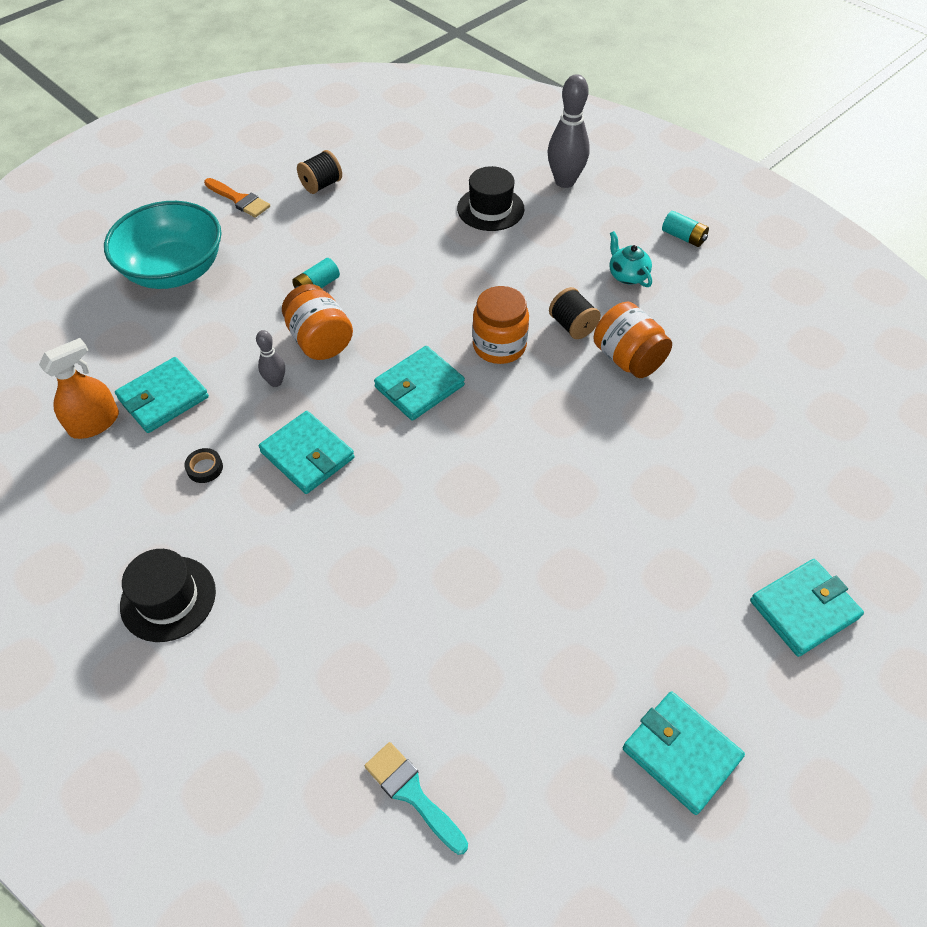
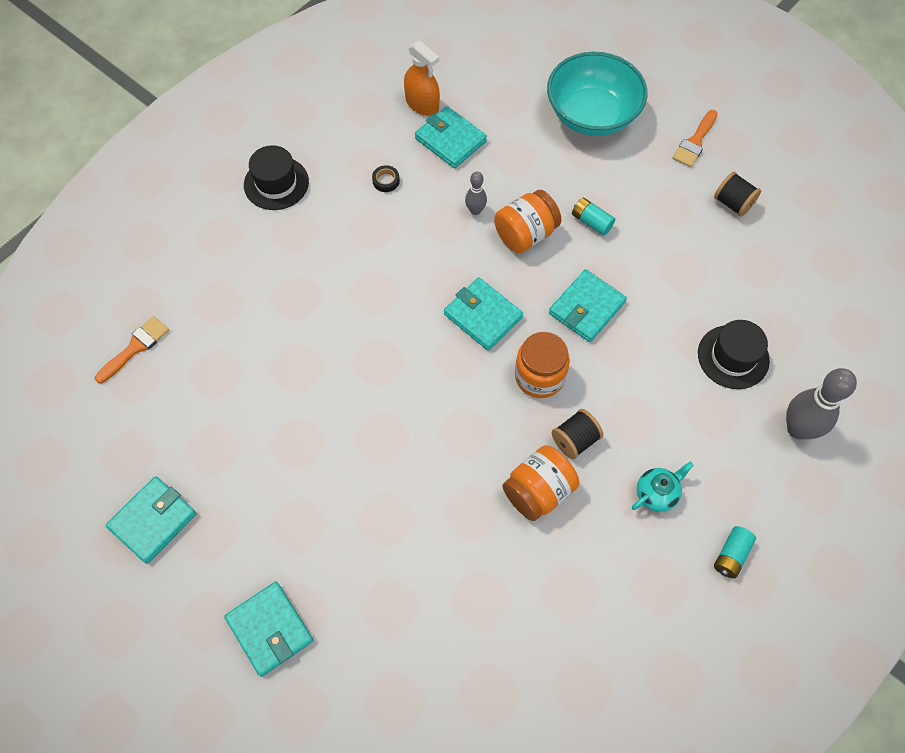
camera: 85 degrees right, 10 degrees up
(307, 455) = (403, 245): turquoise wallet -> turquoise wallet (586, 308)
(412, 793) = (135, 347): turquoise brush -> orange brush

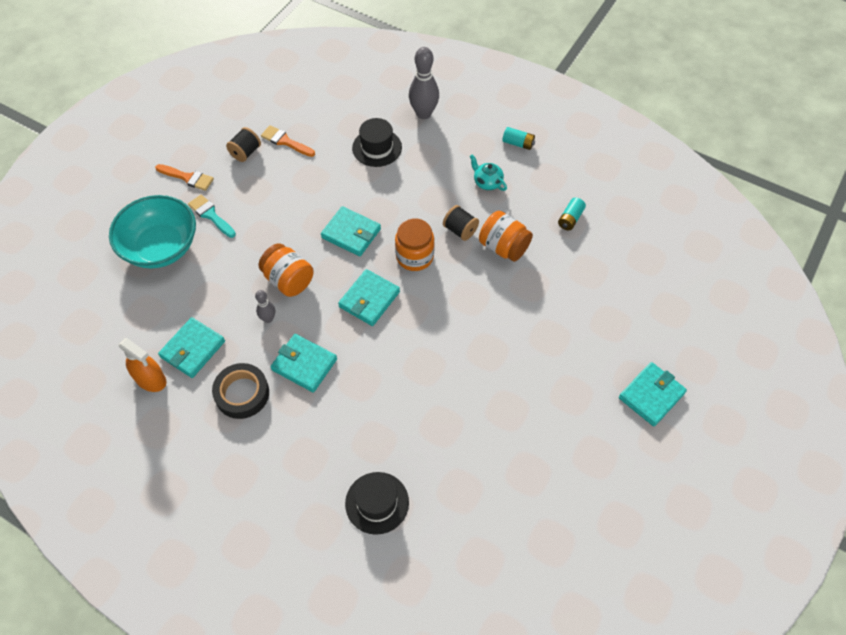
camera: 100 degrees left, 5 degrees down
(135, 347) = (448, 569): orange brush -> orange brush (285, 141)
(153, 521) = (599, 503): turquoise wallet -> turquoise wallet (304, 364)
(276, 183) = (252, 489): black hat -> black hat (377, 502)
(386, 181) = (242, 393): black tape -> black tape, size x2.17
(422, 104) = (150, 379): orange spray bottle -> orange spray bottle turned 90 degrees clockwise
(591, 222) = (271, 237): turquoise battery -> turquoise battery (570, 219)
(633, 163) = (210, 215): none -> turquoise brush

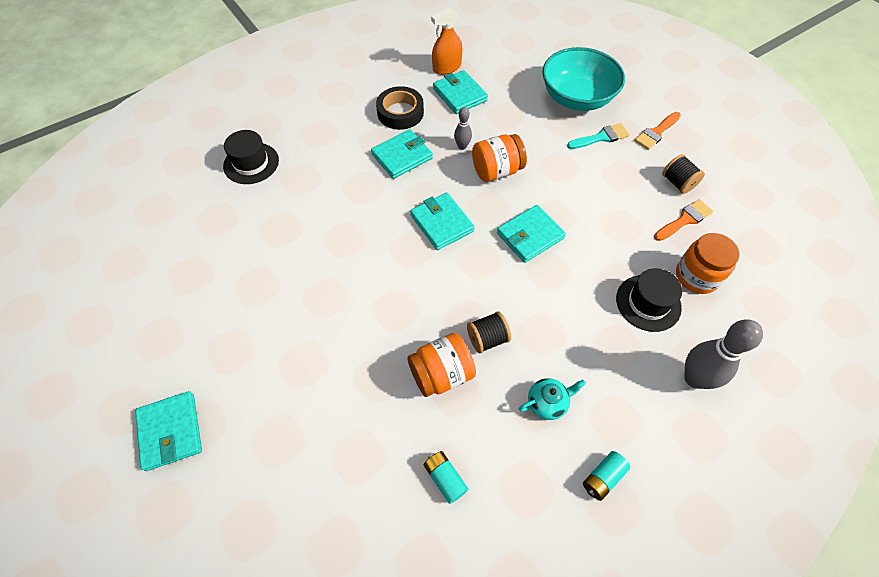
camera: 115 degrees right, 0 degrees up
(414, 256) = (473, 280): orange jar -> orange jar (696, 276)

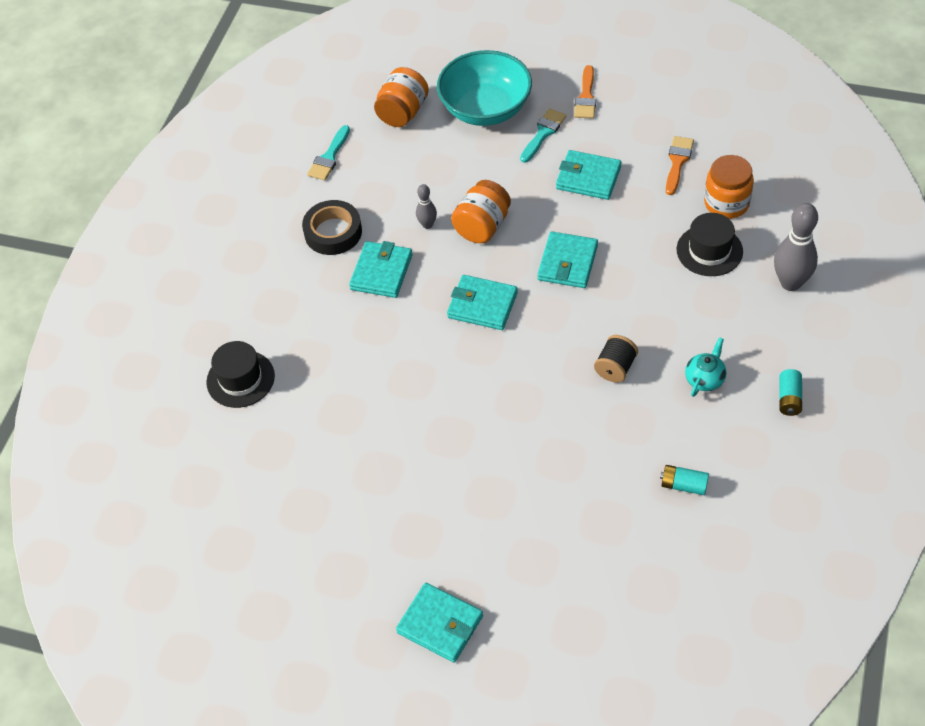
camera: 35 degrees left, 5 degrees down
(441, 374) = (607, 419): orange jar -> orange jar (403, 112)
(447, 67) = (329, 157): orange spray bottle -> turquoise brush
(460, 95) = (372, 177): turquoise wallet -> turquoise wallet (588, 178)
(678, 183) = (644, 133): black spool -> none

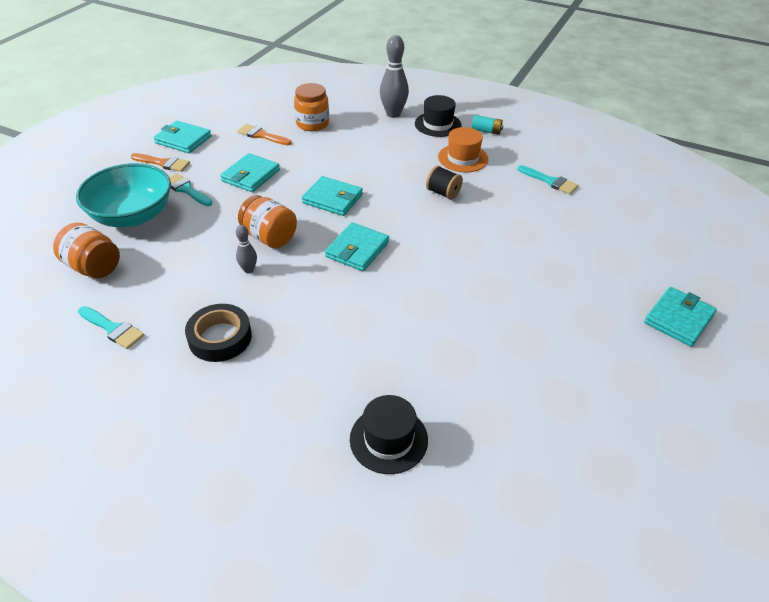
camera: 85 degrees left, 10 degrees down
(381, 272) = (290, 308): turquoise wallet -> turquoise wallet (183, 140)
(683, 485) = (550, 181): turquoise battery -> turquoise brush
(705, 379) = (463, 158): turquoise teapot -> orange hat
(709, 250) = (351, 137): black hat -> black hat (438, 124)

